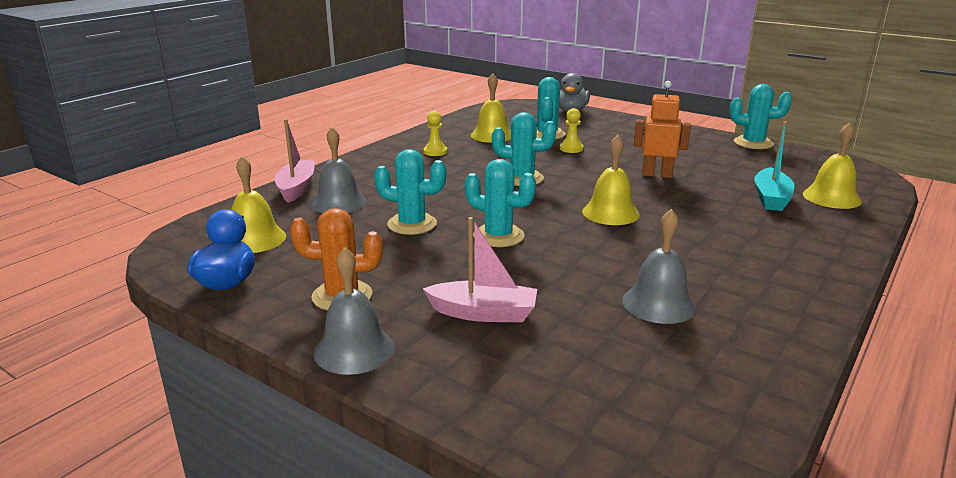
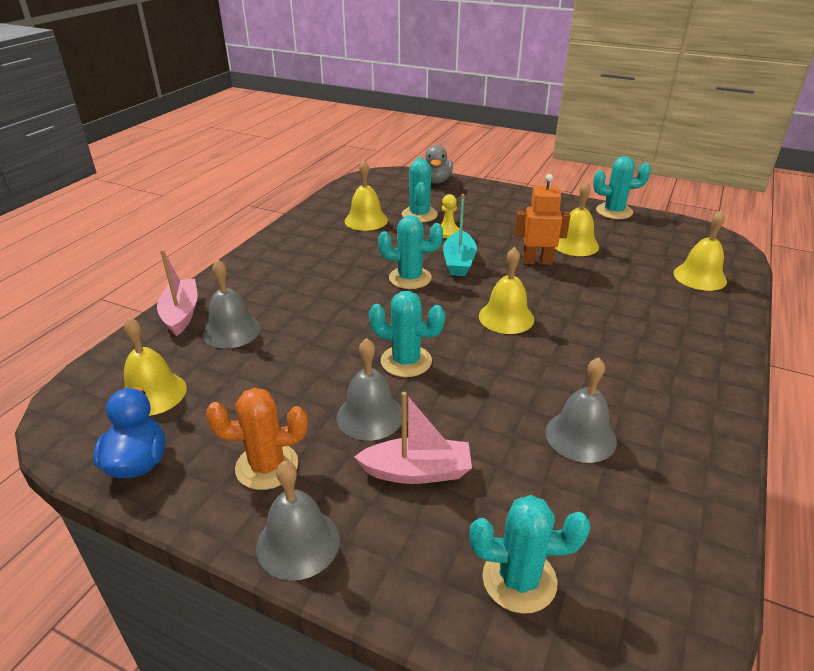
camera: 10 degrees left, 10 degrees up
(412, 224) = (315, 354): turquoise cactus -> turquoise cactus (519, 579)
(435, 152) = (314, 248): yellow pawn -> none
(450, 271) = (370, 416): none -> grey bell
(702, 165) = (575, 244): none -> yellow bell
(771, 198) = (647, 283): turquoise boat -> turquoise boat (459, 262)

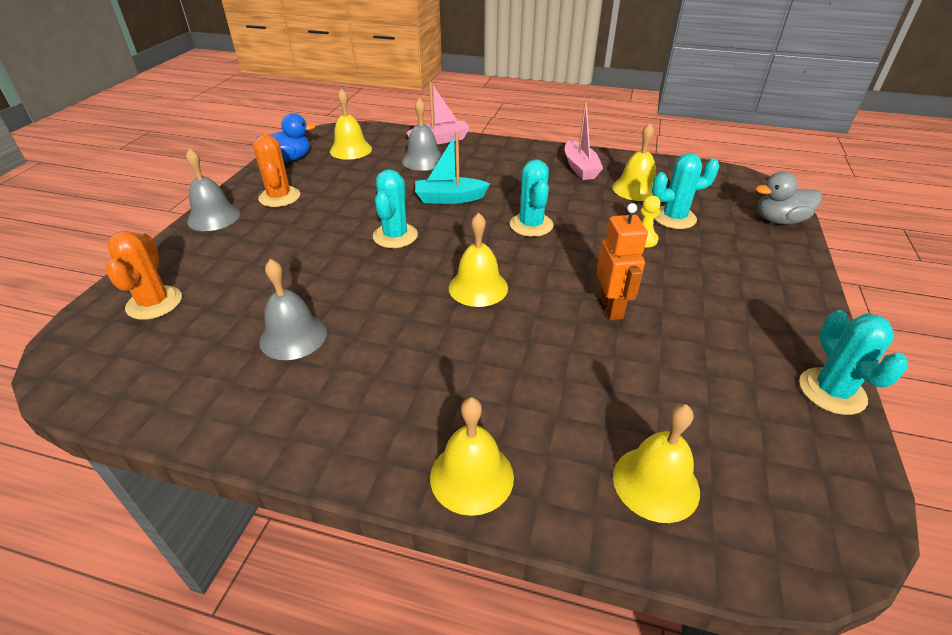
camera: 80 degrees right, 5 degrees up
(370, 416) = (326, 227): grey bell -> none
(417, 471) = (264, 253): pink boat -> pink boat (580, 168)
(459, 262) = (579, 251): turquoise boat -> turquoise boat (449, 198)
(519, 579) = (154, 303): turquoise cactus -> orange cactus
(575, 244) = (680, 342): yellow bell -> yellow bell (471, 476)

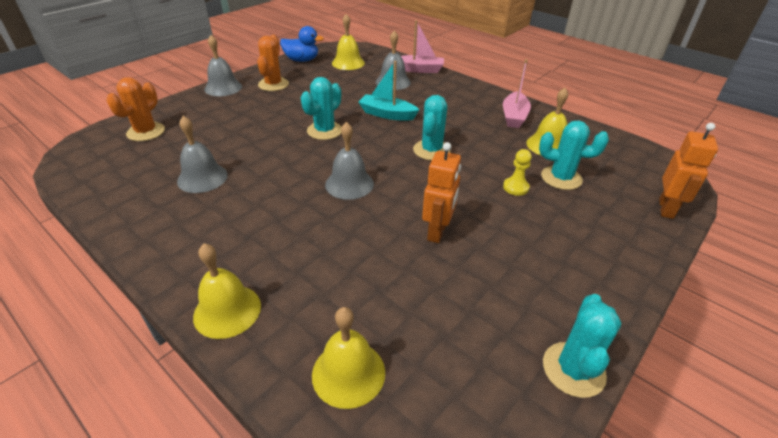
camera: 25 degrees right, 0 degrees up
(478, 287) = (349, 184): yellow bell -> grey bell
(779, 220) = (666, 209): grey duck -> orange robot

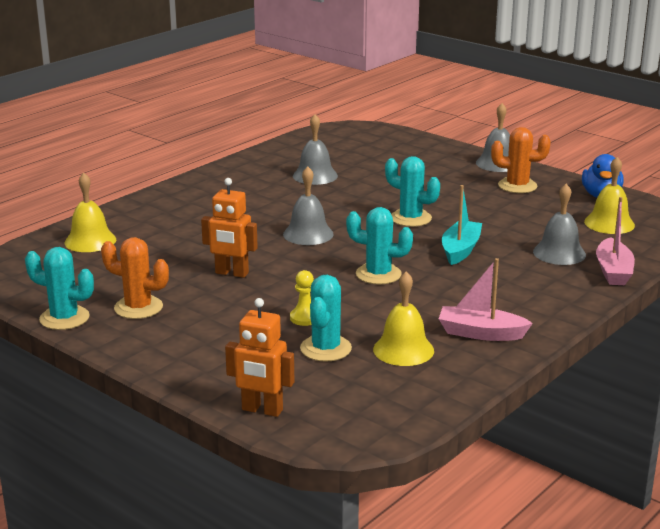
camera: 90 degrees right, 15 degrees down
(146, 132) = (390, 145): orange cactus -> orange cactus (138, 307)
(227, 310) = (154, 201): yellow bell -> none

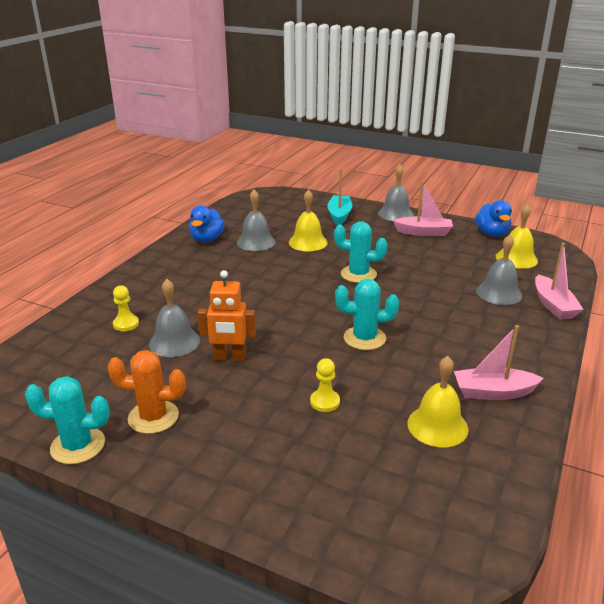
camera: 15 degrees left, 5 degrees up
(90, 241) = (75, 340): yellow bell -> yellow bell (308, 242)
(143, 234) = (126, 324): none -> yellow pawn
(262, 167) = (207, 239): none -> blue duck
(262, 410) = (343, 540): orange robot -> none
(308, 234) = (279, 302): grey bell -> grey bell (174, 342)
(325, 348) = (364, 438): turquoise cactus -> none
(460, 250) = (418, 301): turquoise boat -> turquoise boat (339, 215)
(517, 186) = (424, 232): orange cactus -> pink boat

